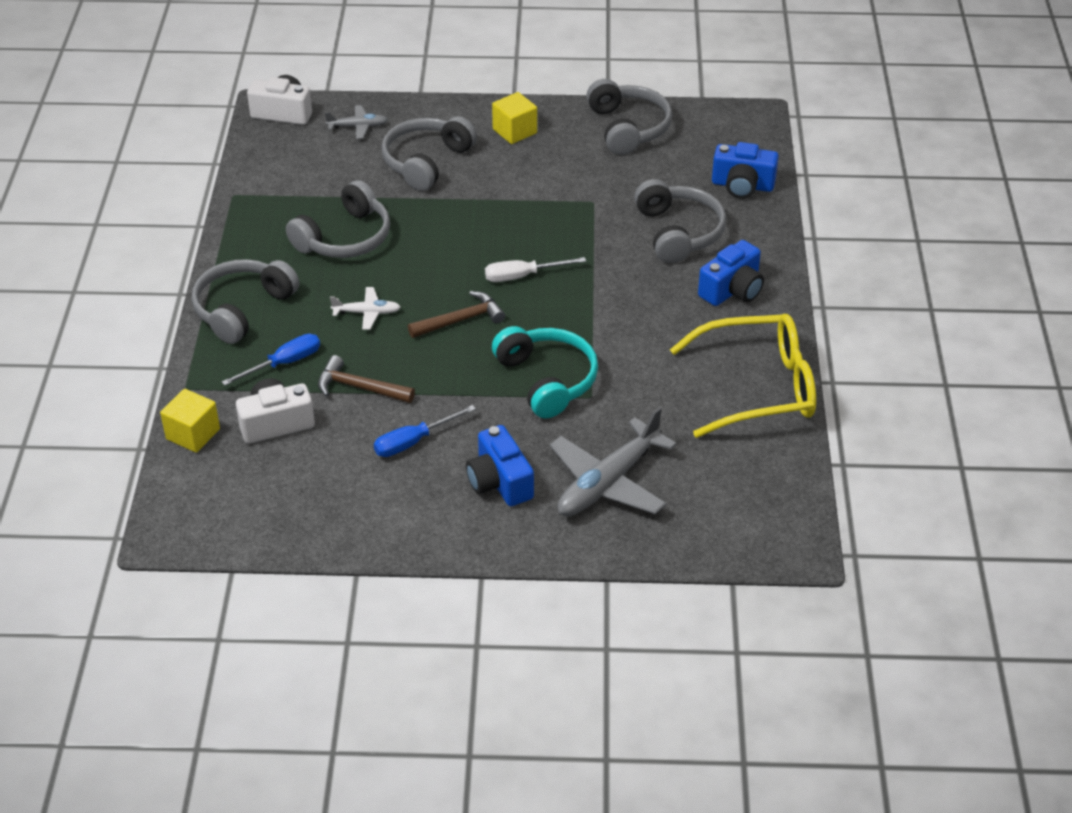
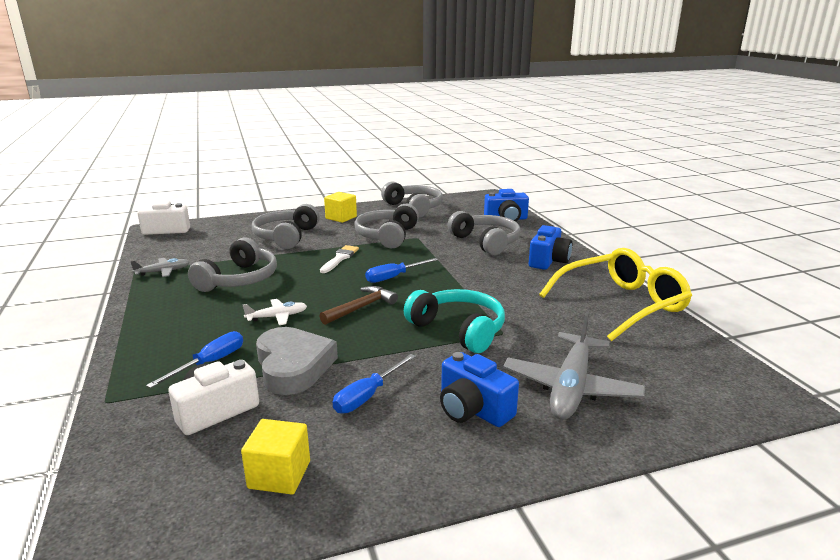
camera: 20 degrees left, 20 degrees down
(193, 434) = (119, 441): yellow cube -> yellow cube (279, 475)
(242, 309) = (158, 333): grey headphones -> grey headphones (387, 236)
(357, 127) = (227, 229): grey plane -> grey plane (163, 272)
(359, 387) = (293, 366): brown hammer -> grey heart
(475, 224) = (340, 258): none -> white brush
(522, 276) = (394, 277): white screwdriver -> blue screwdriver

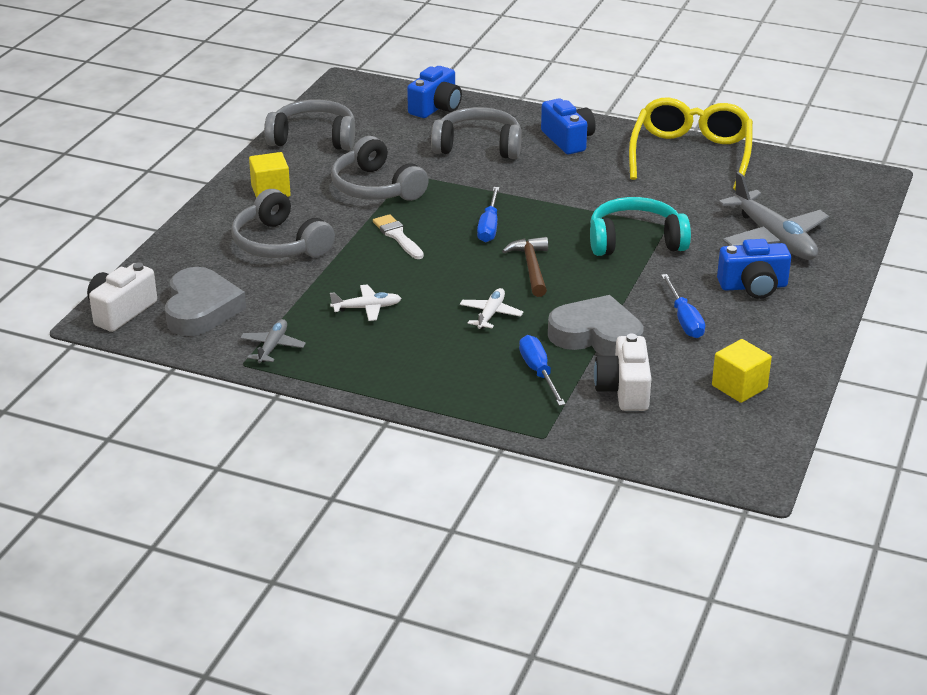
camera: 50 degrees left, 10 degrees up
(189, 243) = (201, 309): none -> grey heart
(239, 279) = (366, 308): grey headphones -> white plane

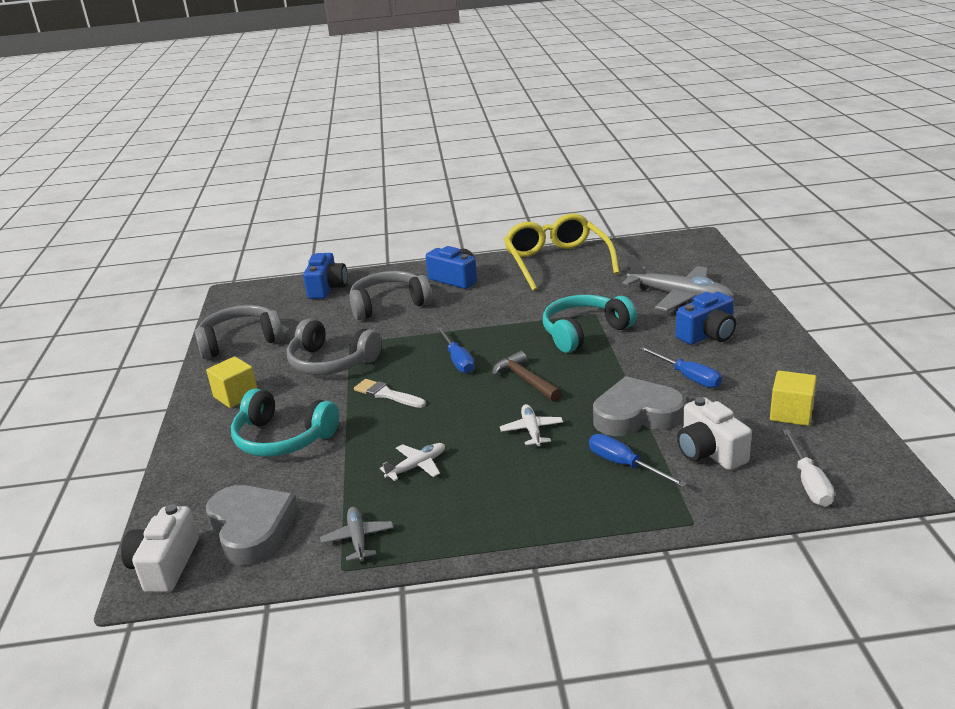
camera: 25 degrees left, 5 degrees down
(280, 244) = (283, 438): grey headphones -> turquoise headphones
(679, 446) = (808, 482): none -> white screwdriver

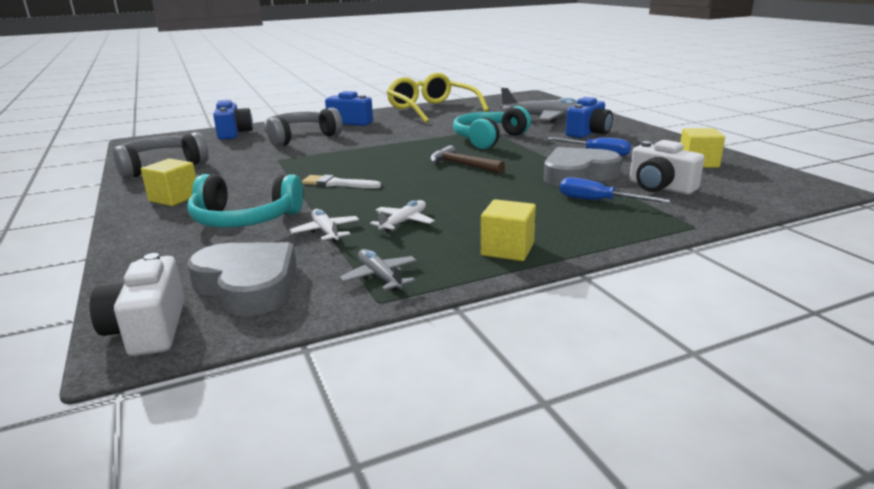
camera: 20 degrees left, 5 degrees down
(331, 362) = (266, 171): grey headphones -> none
(458, 360) = (390, 160): blue screwdriver -> none
(486, 523) = (507, 249): none -> yellow cube
(532, 430) = (495, 191): white plane -> white plane (326, 232)
(808, 482) = (757, 195): white screwdriver -> none

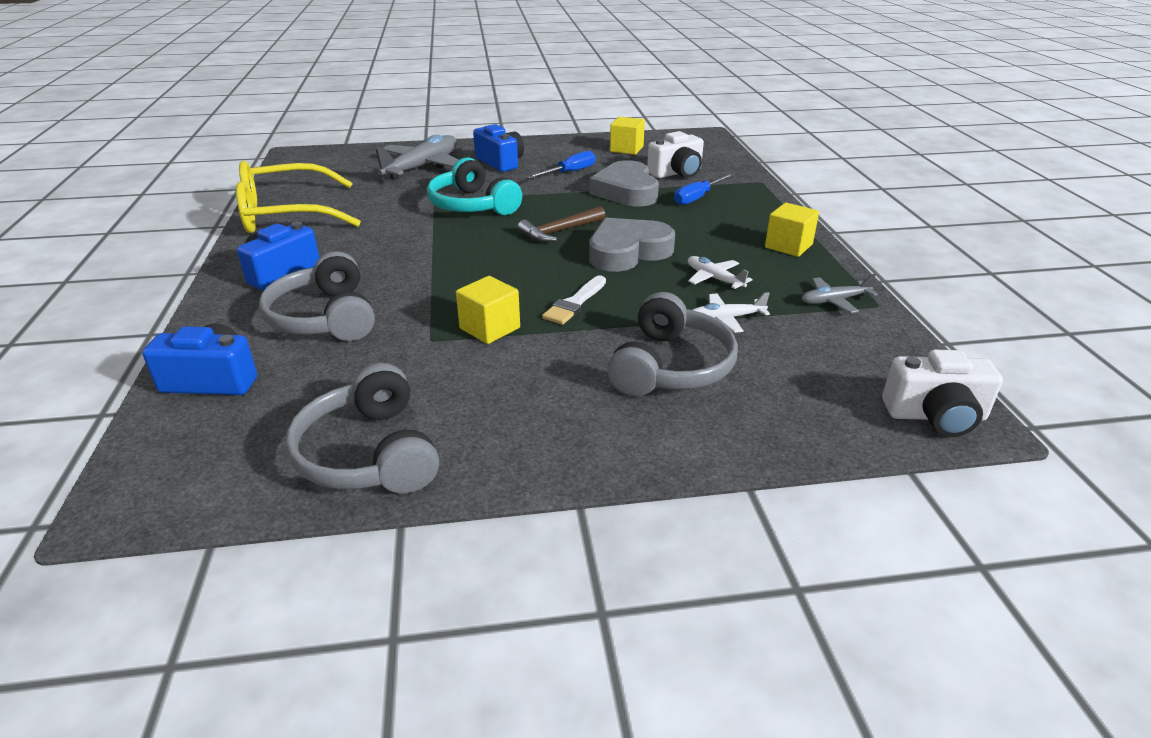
camera: 75 degrees left, 10 degrees up
(174, 198) = (558, 426): yellow cube -> yellow cube (490, 328)
(245, 219) = (670, 366): turquoise headphones -> grey headphones
(248, 285) = (847, 364): grey heart -> grey heart (627, 252)

